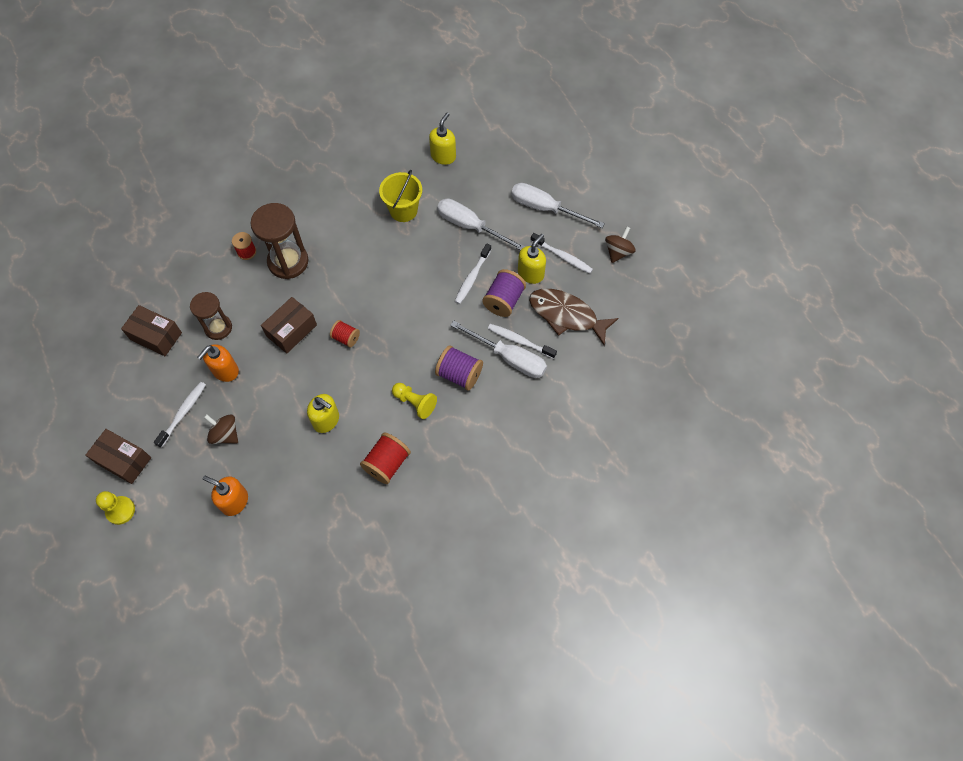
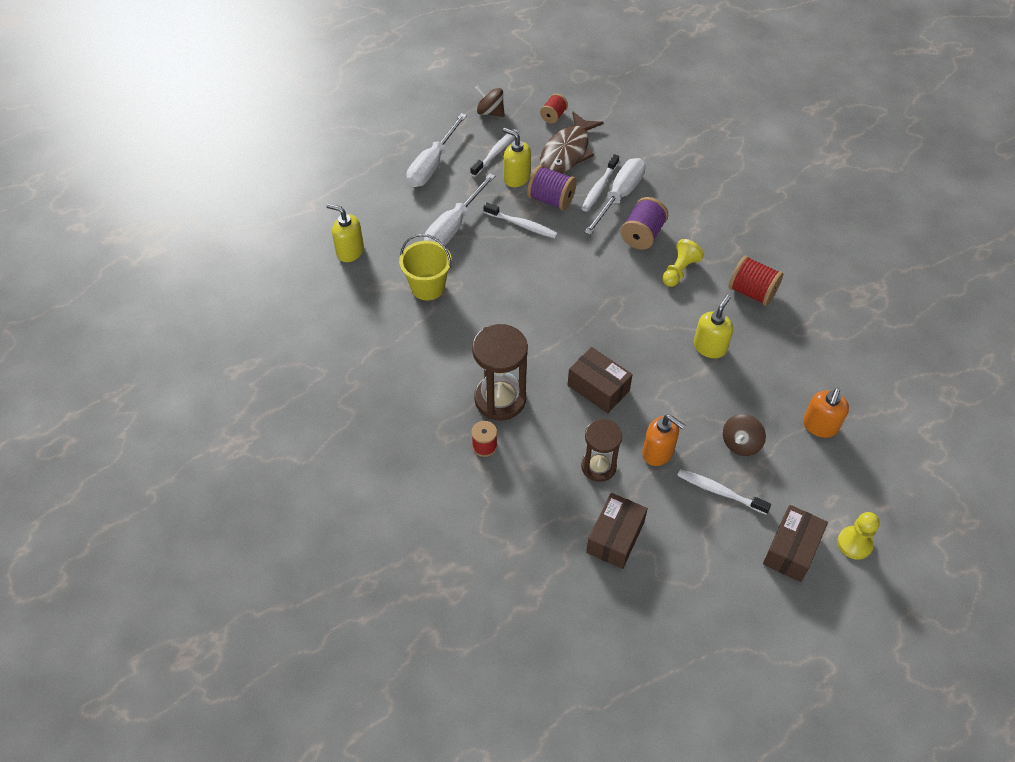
camera: 90 degrees left, 10 degrees down
(346, 338) = (605, 334): red spool -> red spool (553, 116)

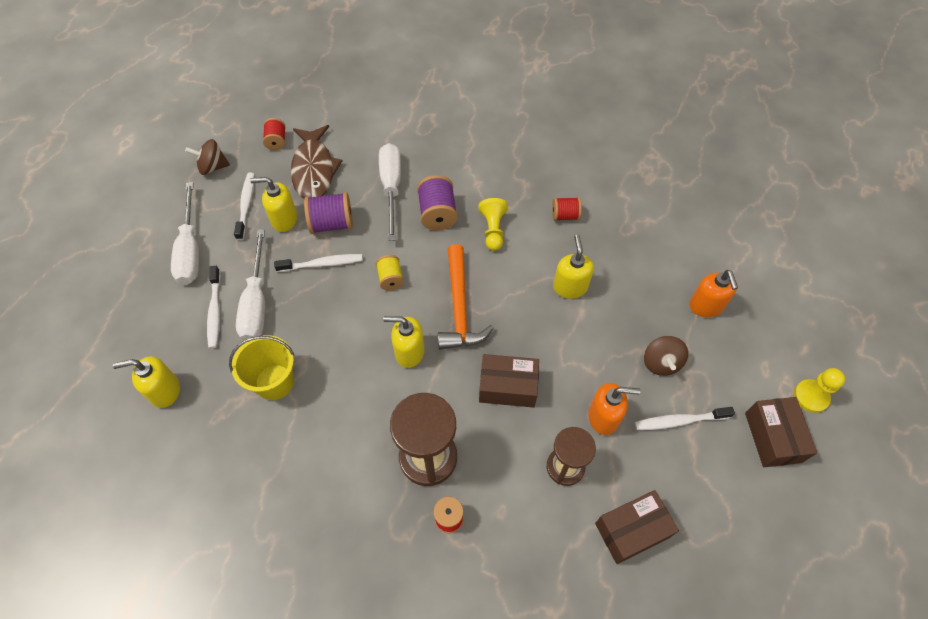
camera: 35 degrees left, 5 degrees up
(541, 321) = (409, 352): none -> yellow soap dispenser
(566, 263) = (390, 279): none -> yellow spool
(599, 188) = (367, 189): white toothbrush -> white toothbrush (215, 311)
(605, 312) = (460, 307): none -> orange hammer
(615, 537) = (632, 530): brown box -> brown box turned 75 degrees clockwise
(752, 292) = (565, 215): red spool -> red spool, size x0.63

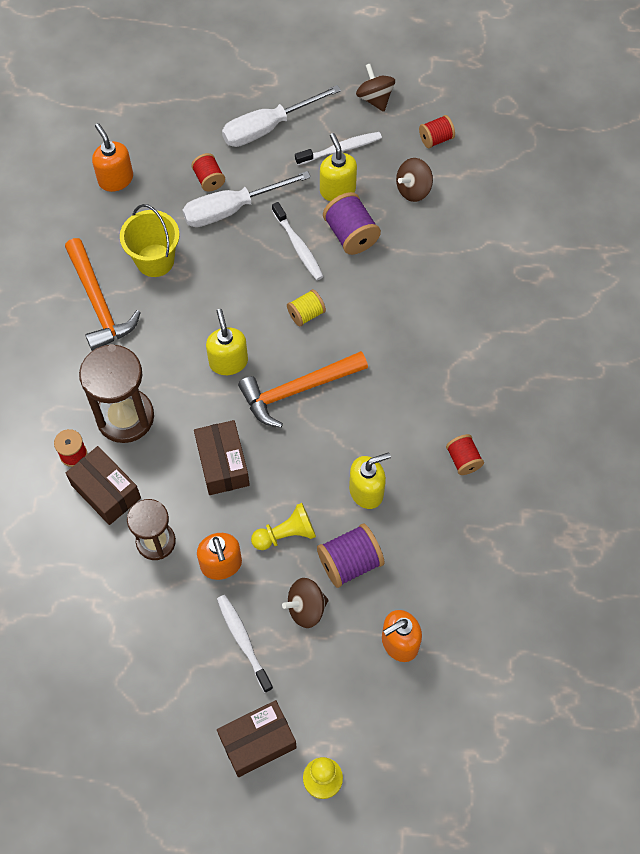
camera: 70 degrees right, 5 degrees up
(165, 391) = (115, 179): yellow soap dispenser -> orange soap dispenser
(215, 311) = (209, 179): white toothbrush -> red spool
(294, 446) = (99, 303): none -> orange hammer
(314, 170) = (413, 189): brown fish -> brown spinning top
(391, 187) = (423, 271): white screwdriver -> none
(437, 214) = (408, 329): purple spool -> purple spool (349, 562)
(493, 230) = (410, 391): yellow pawn -> yellow pawn (286, 534)
(632, 530) = (111, 619): brown box -> brown box (106, 491)

